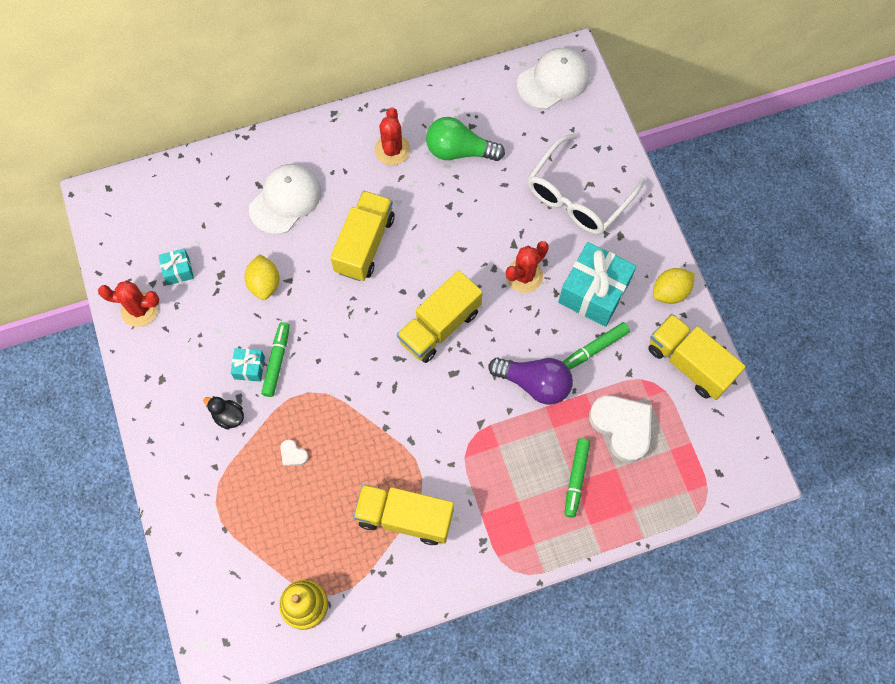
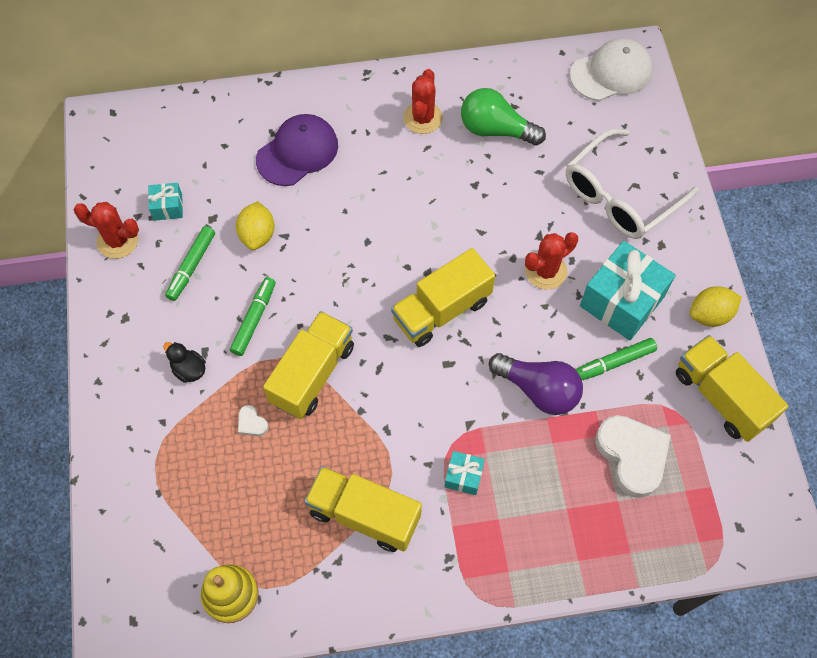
camera: 10 degrees right, 5 degrees down
(249, 368) = (223, 321): turquoise gift -> turquoise gift (463, 476)
(285, 200) = (297, 152): white cap -> purple cap
(364, 244) = (374, 211): yellow truck -> yellow truck (312, 374)
(576, 478) = (569, 505): green marker -> green marker (191, 266)

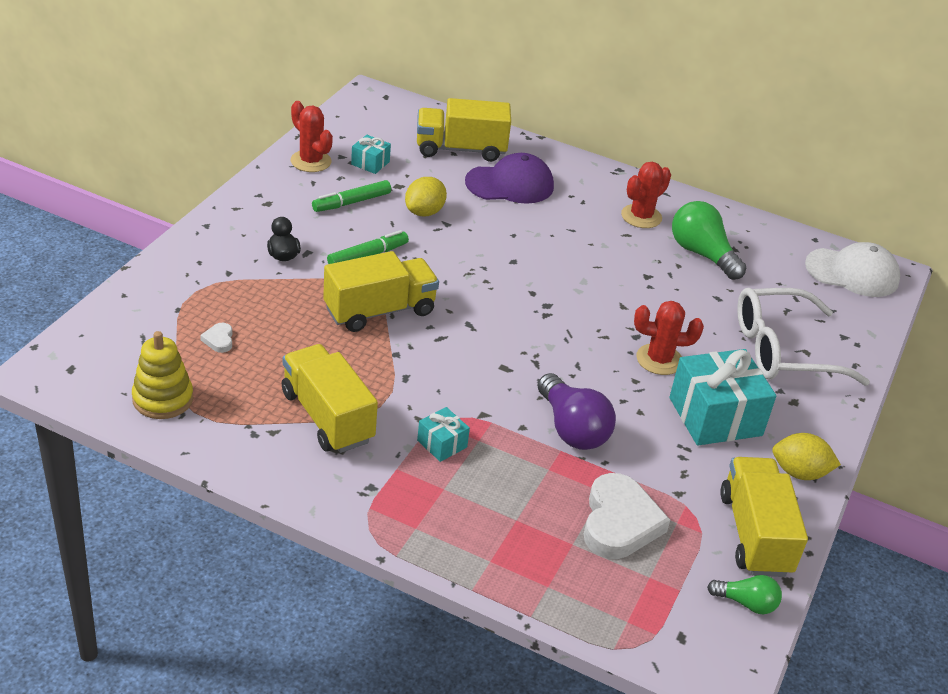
camera: 30 degrees right, 25 degrees down
(252, 423) = (297, 311): white heart -> white heart (219, 340)
(441, 310) = (535, 333): yellow truck -> yellow truck (460, 149)
(614, 363) = (665, 451): green marker -> none
(756, 464) = (746, 603): none -> green light bulb

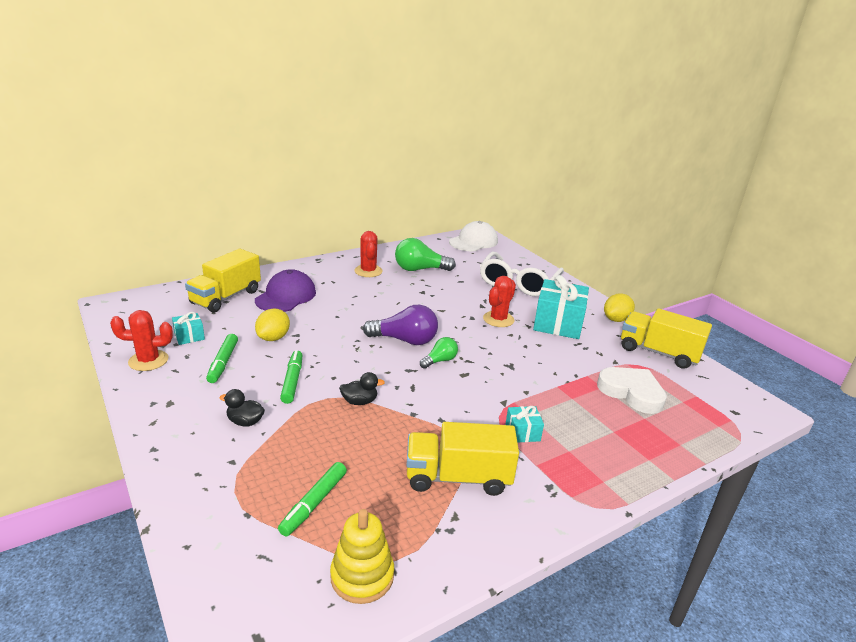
camera: 55 degrees left, 10 degrees down
(219, 340) = (314, 503): white heart -> green marker
(379, 311) = (359, 401): yellow truck -> black duck
(424, 212) = (273, 338): yellow lemon -> yellow lemon turned 45 degrees clockwise
(572, 429) = (539, 374): purple light bulb -> purple light bulb (405, 340)
(746, 603) = (712, 378): green light bulb -> green light bulb (440, 361)

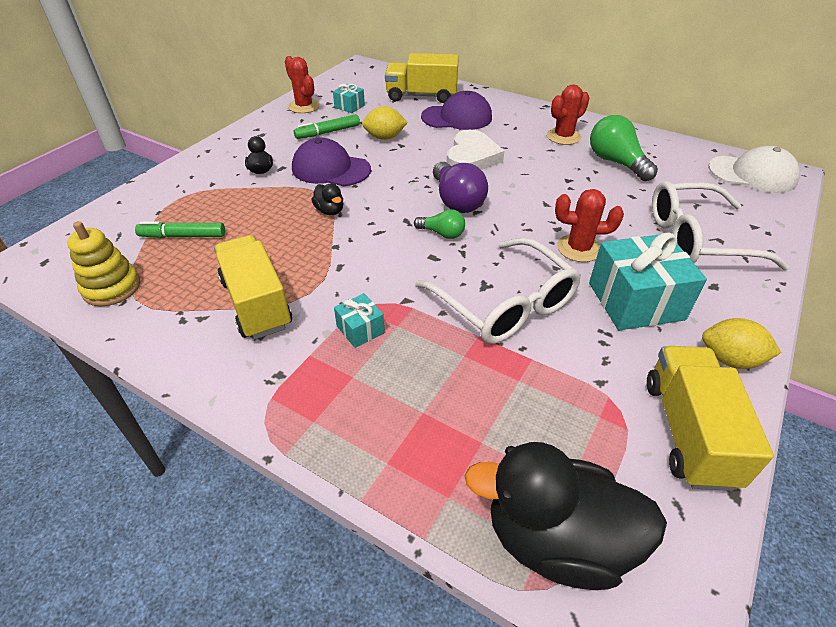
camera: 65 degrees right, 15 degrees up
(292, 381) = (330, 169): green marker -> purple cap
(533, 365) = (505, 304): none -> white glasses
(631, 392) = (535, 416): white heart -> white heart (471, 157)
(714, 419) = (556, 539): none -> black duck

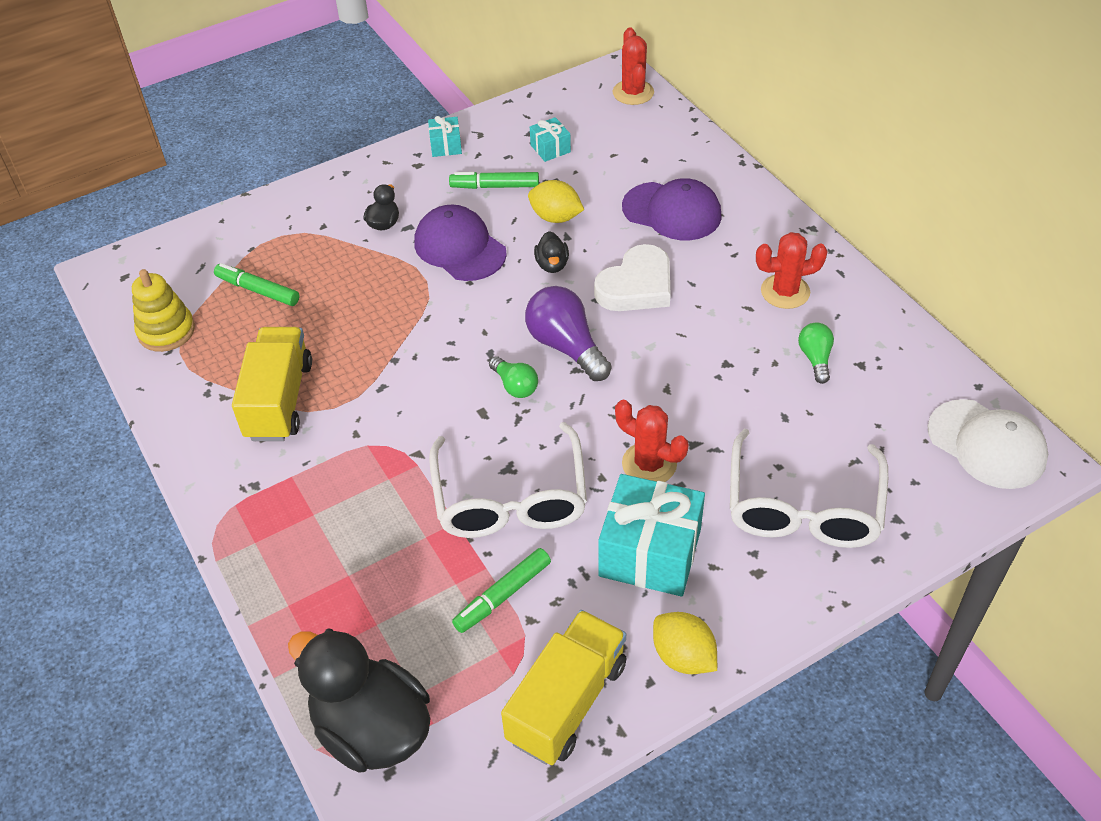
camera: 30 degrees right, 5 degrees up
(304, 106) = (495, 131): red cactus -> red cactus (633, 92)
(330, 211) = (419, 310): black duck -> black duck (552, 265)
(360, 329) = (352, 468): turquoise gift -> turquoise gift (446, 146)
(421, 96) = (656, 157): yellow truck -> none
(456, 201) = (566, 346): purple light bulb -> purple light bulb turned 135 degrees clockwise
(563, 373) = (503, 595): none -> green marker
(616, 162) = (815, 358): green light bulb -> green light bulb, size x0.57
(697, 239) = (803, 507): white glasses -> white glasses turned 105 degrees counterclockwise

